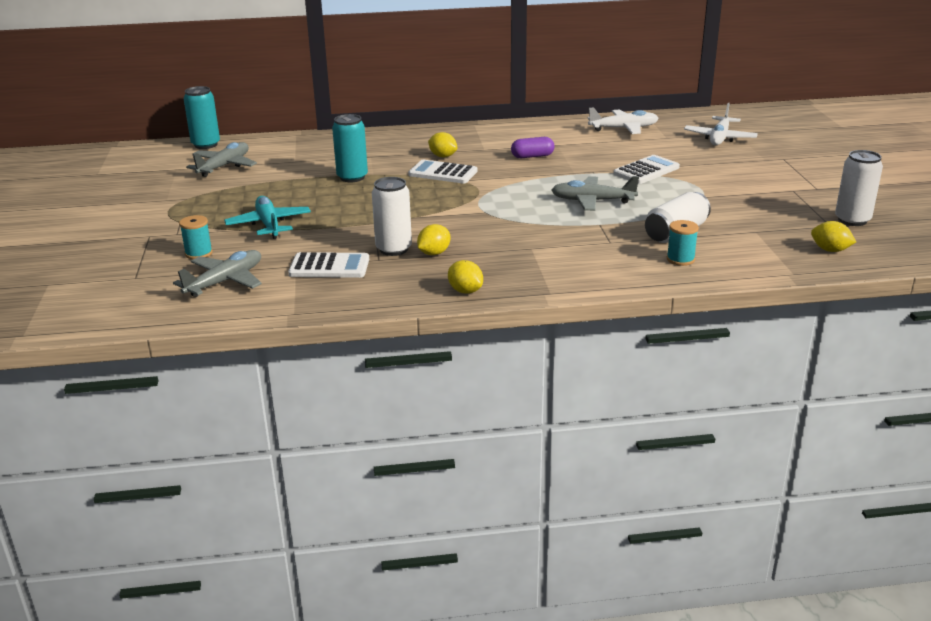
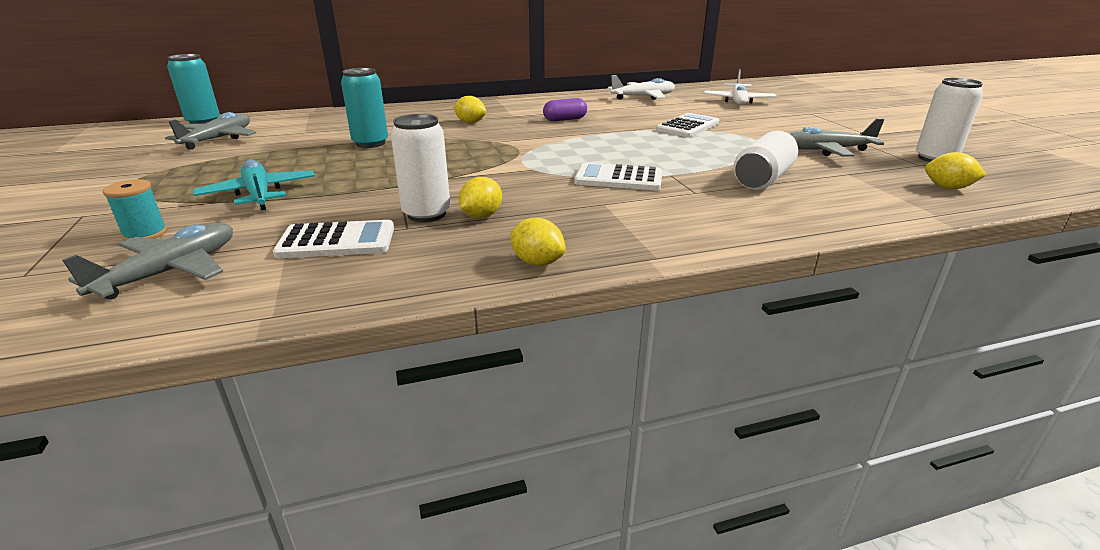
camera: 10 degrees left, 0 degrees up
(443, 173) = (474, 136): white calculator -> white calculator (618, 178)
(592, 201) = (649, 154): grey plane -> grey plane (826, 150)
(680, 259) = (792, 206): turquoise spool -> none

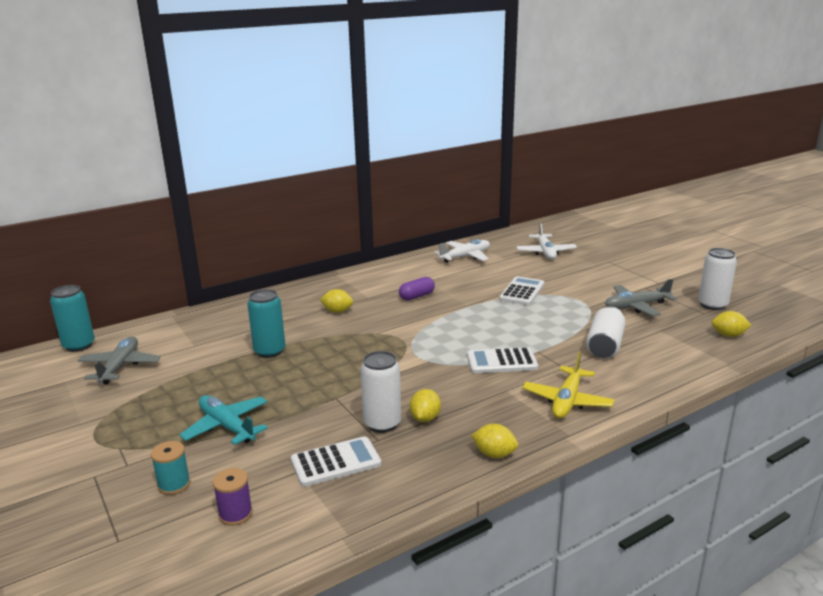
camera: 15 degrees left, 5 degrees down
(171, 271) = (235, 514): grey plane -> purple spool
(676, 223) = (567, 401): none -> yellow plane

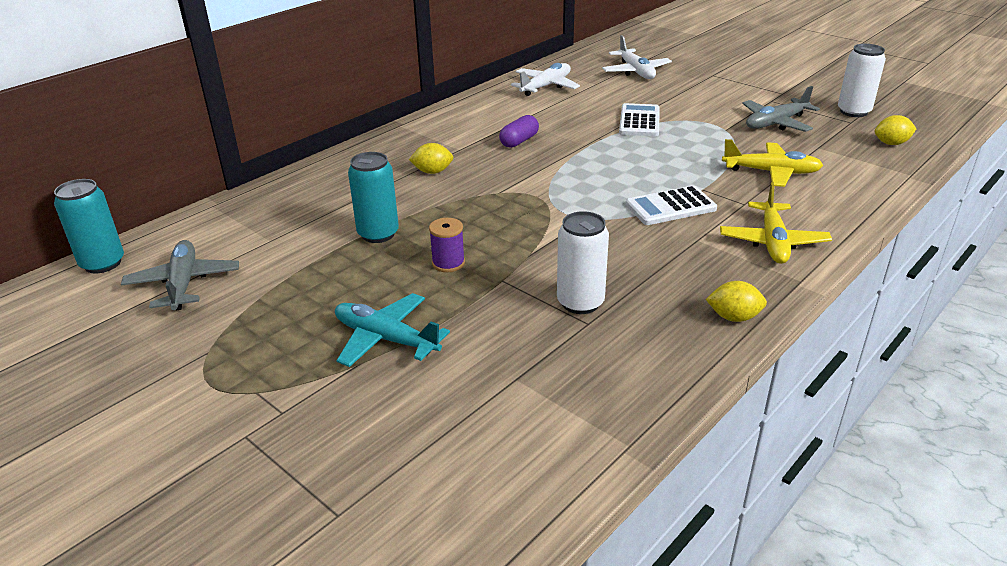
camera: 15 degrees left, 10 degrees up
(174, 484) = (365, 426): turquoise spool -> none
(235, 514) = (472, 448): purple spool -> purple spool (448, 263)
(336, 462) = (555, 360): white calculator -> none
(425, 418) = (627, 288): yellow lemon -> none
(605, 345) = (771, 172): white can -> yellow plane

